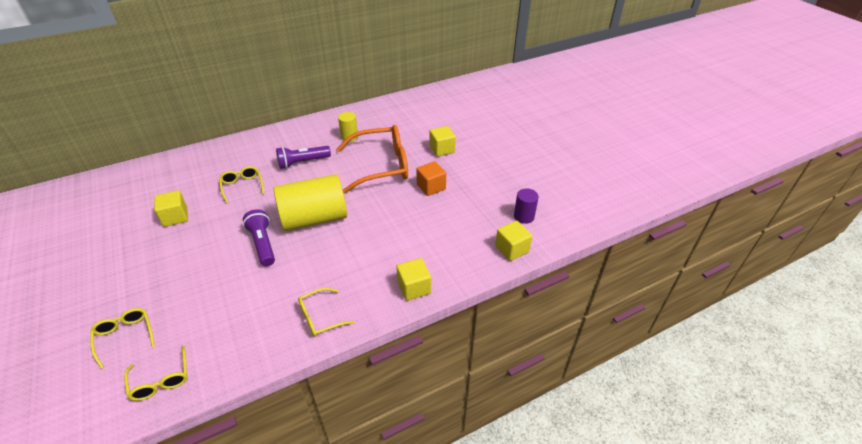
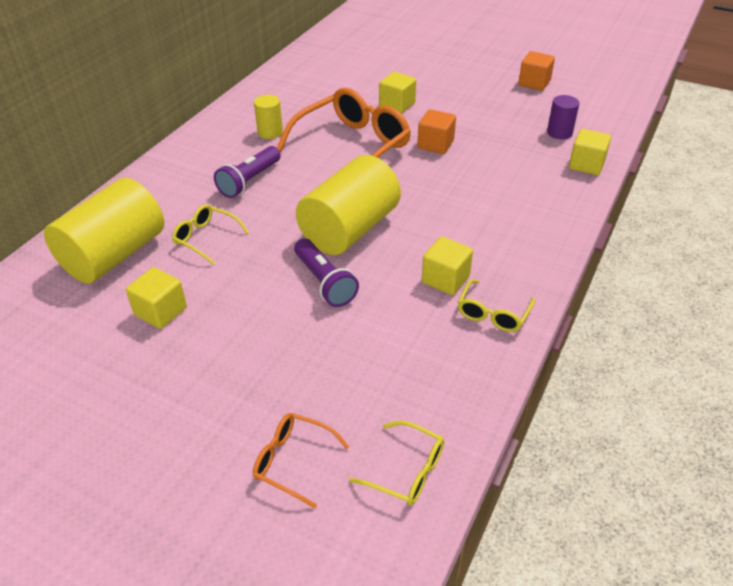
camera: 35 degrees left, 0 degrees up
(125, 336) = (292, 461): yellow glasses -> orange glasses
(195, 174) = (114, 255): none -> yellow cylinder
(262, 244) = (325, 282): purple flashlight -> purple flashlight turned 150 degrees counterclockwise
(414, 288) = (545, 240): yellow cube -> yellow cube (445, 279)
(554, 172) = (534, 83): none -> orange cube

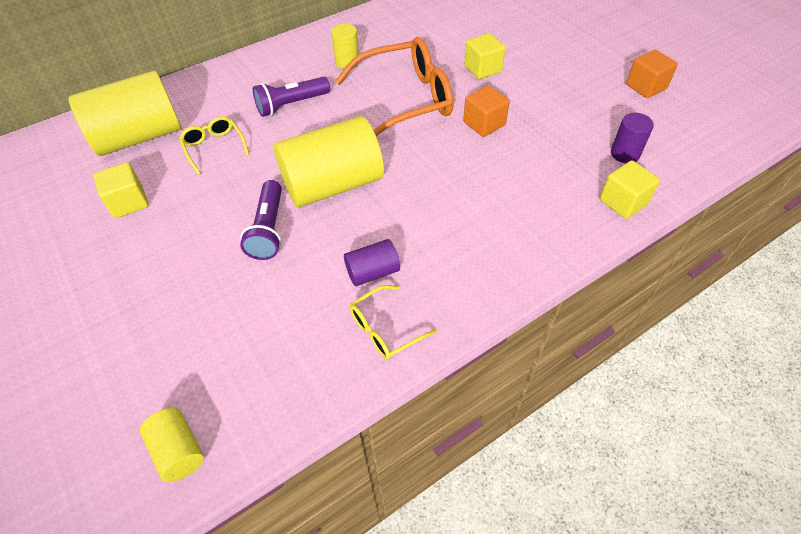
camera: 30 degrees right, 10 degrees up
(292, 461) = (105, 390): orange glasses -> none
(407, 471) = (178, 451): yellow glasses -> yellow cylinder
(445, 279) = (372, 272): yellow cube -> purple cylinder

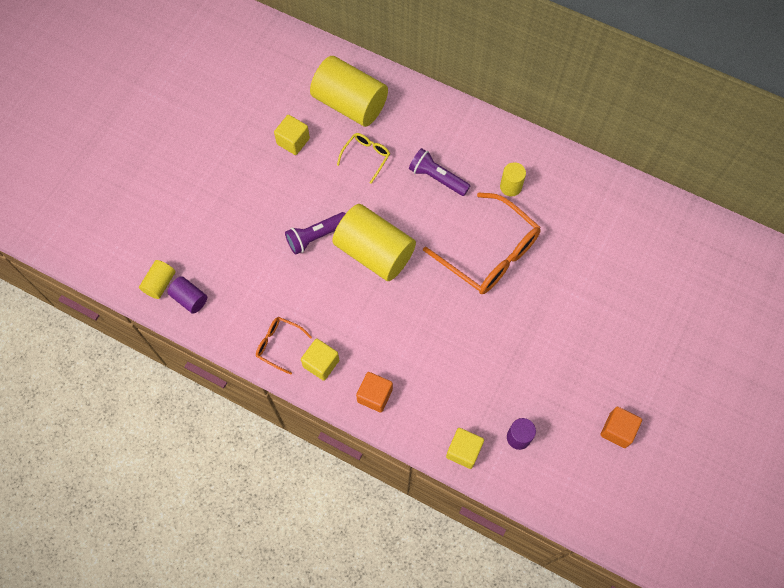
camera: 60 degrees right, 15 degrees up
(372, 272) = (315, 316): purple cylinder -> purple cylinder (189, 299)
(385, 329) = (278, 344): yellow glasses -> orange glasses
(482, 69) = (564, 292): yellow cube -> yellow cube (321, 363)
(484, 124) = (494, 322): orange cube -> orange cube (374, 395)

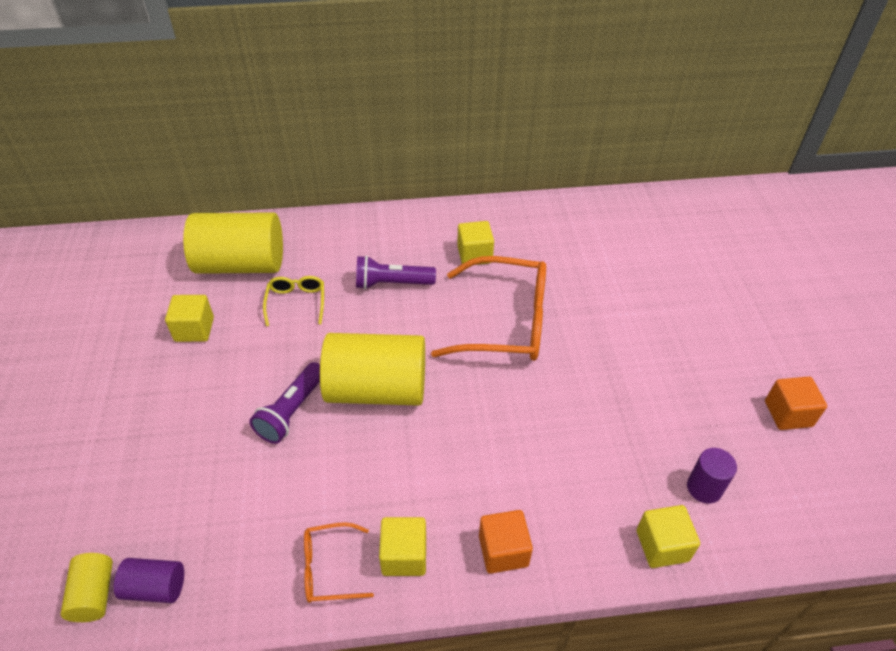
camera: 35 degrees left, 20 degrees down
(510, 187) = (474, 254): yellow cylinder -> yellow cube

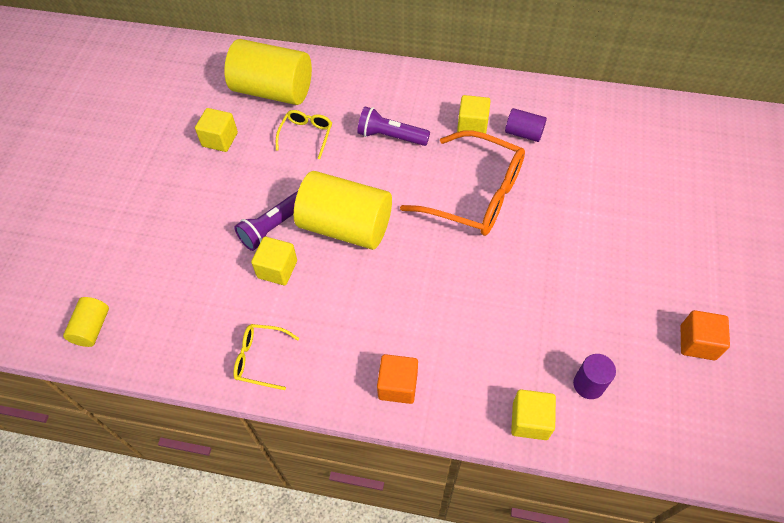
camera: 20 degrees right, 10 degrees up
(155, 587) = (134, 335): purple cylinder -> purple cylinder (523, 133)
(329, 568) = (260, 359): orange glasses -> yellow glasses
(404, 555) = (319, 366): yellow cube -> yellow cube (277, 269)

